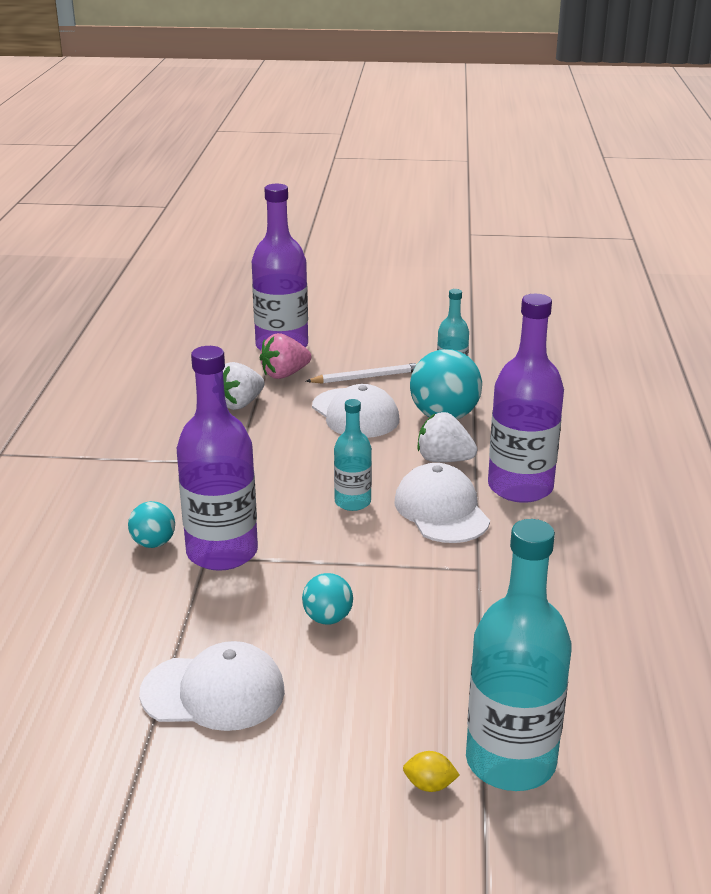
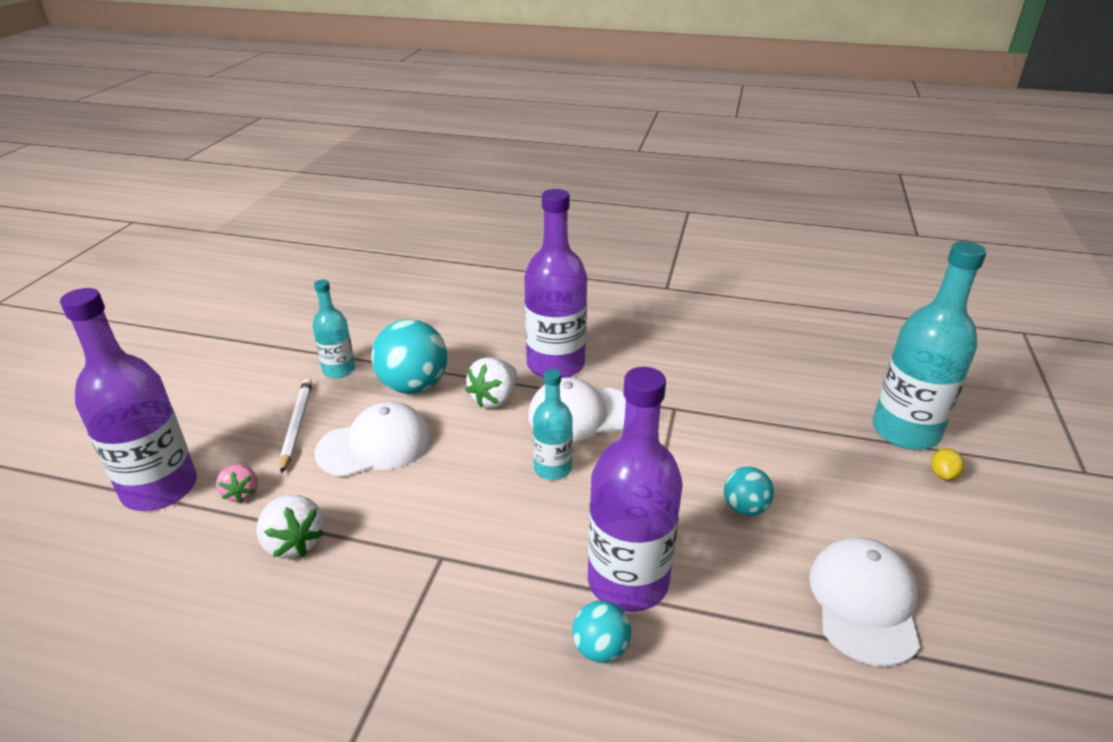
camera: 80 degrees left, 5 degrees up
(284, 374) = (241, 493): pink strawberry -> pink strawberry, size x0.65

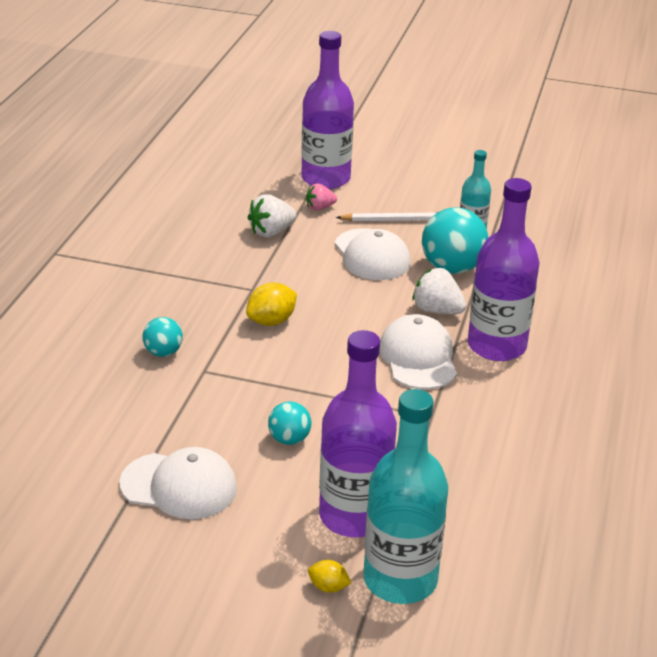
camera: 90 degrees right, 0 degrees up
(518, 533) = (271, 321): none -> yellow lemon
(552, 468) = (343, 339): turquoise bottle -> none
(628, 581) = (218, 368): purple bottle -> purple bottle (354, 516)

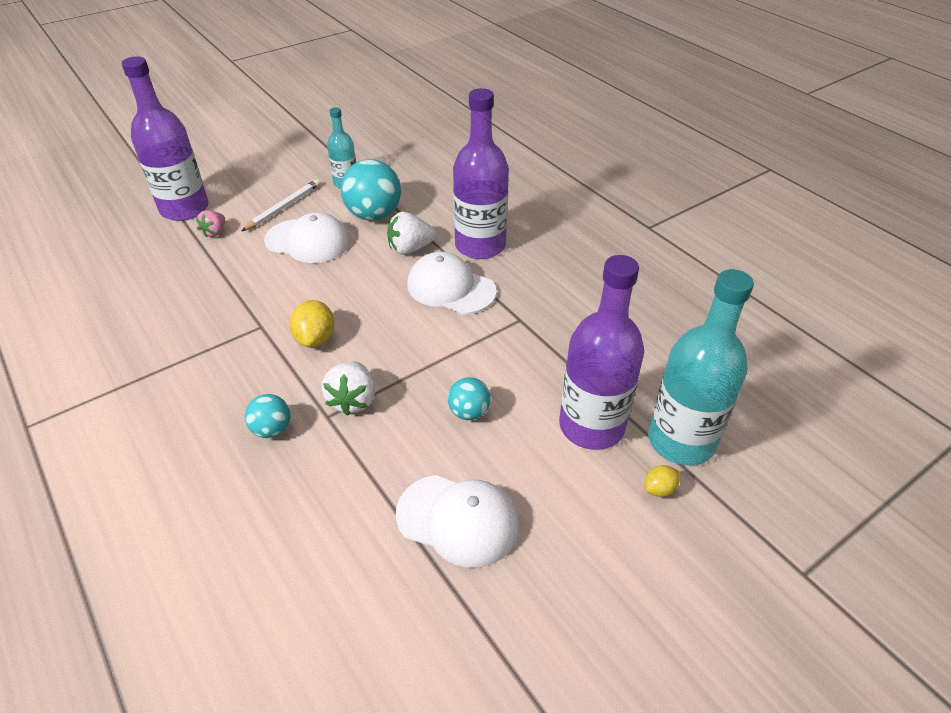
camera: 50 degrees left, 10 degrees up
(179, 486) = (458, 520): white cap -> white cap turned 60 degrees clockwise
(271, 232) = (206, 274): white strawberry -> white strawberry (353, 400)

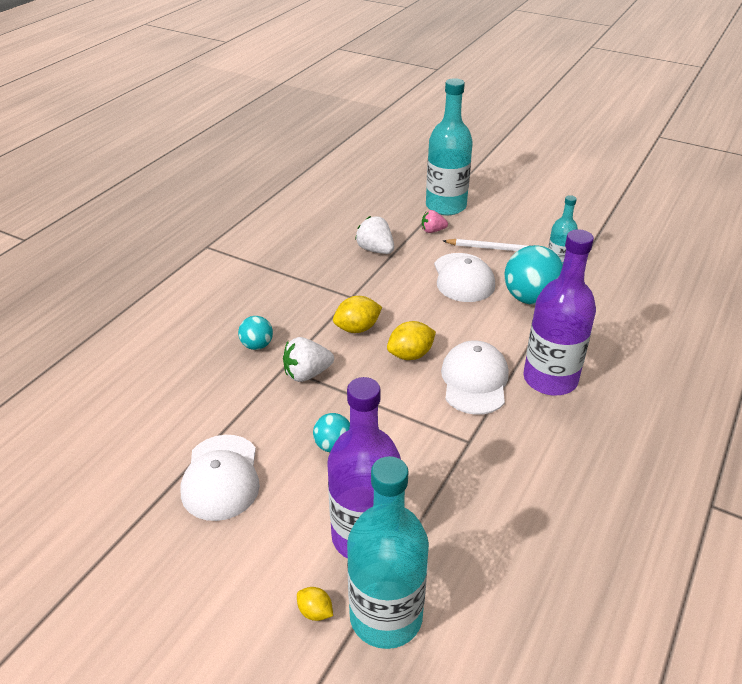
camera: 65 degrees right, 5 degrees down
(184, 209) = (446, 206): purple bottle -> turquoise bottle
(385, 315) = (410, 355): none -> yellow lemon
(410, 249) = (505, 337): white strawberry -> white strawberry (375, 250)

